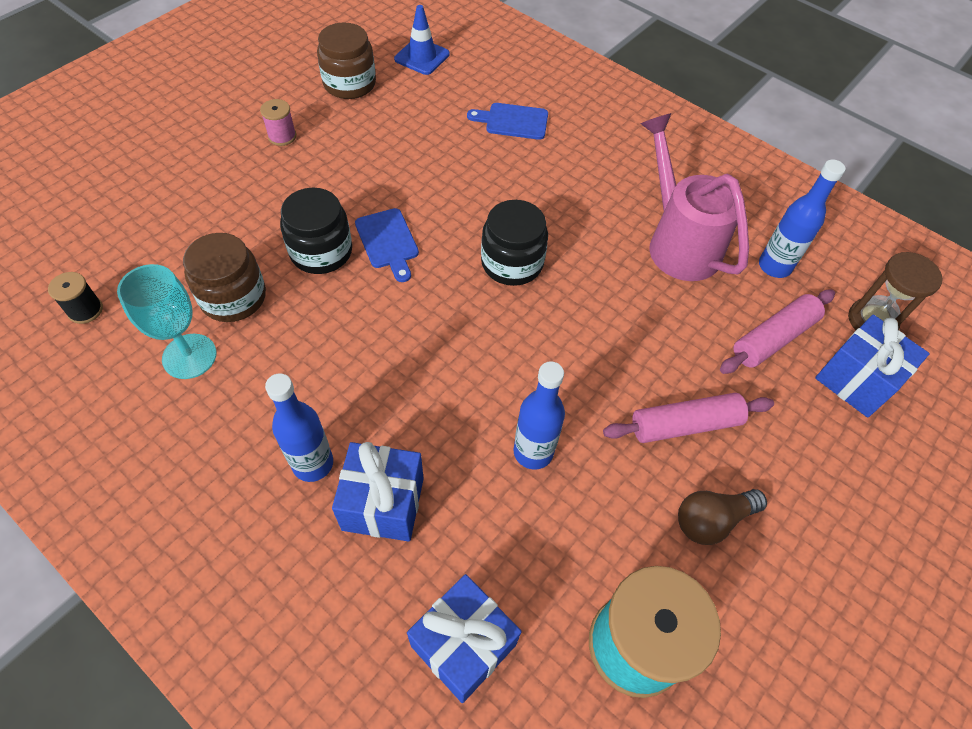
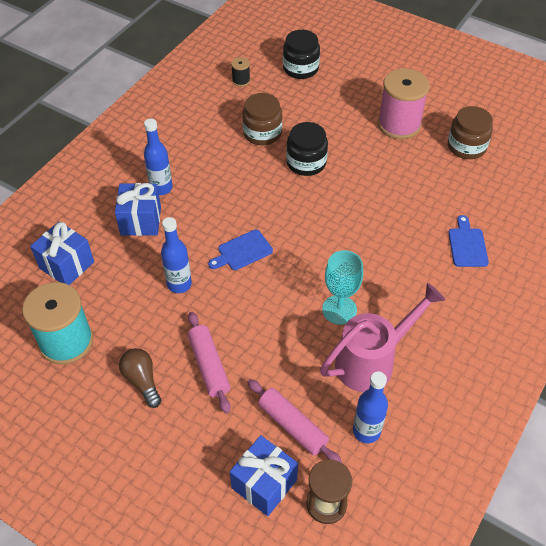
camera: 85 degrees right, 5 degrees down
(189, 356) = (219, 126): turquoise goblet -> turquoise goblet (339, 310)
(282, 136) = (399, 124): pink spool -> pink spool, size x2.27
(388, 242) = (323, 192): blue cutting board -> blue cutting board (242, 251)
(422, 57) = (517, 181): blue traffic cone -> none
(512, 263) = (323, 259): black jar -> black jar (300, 68)

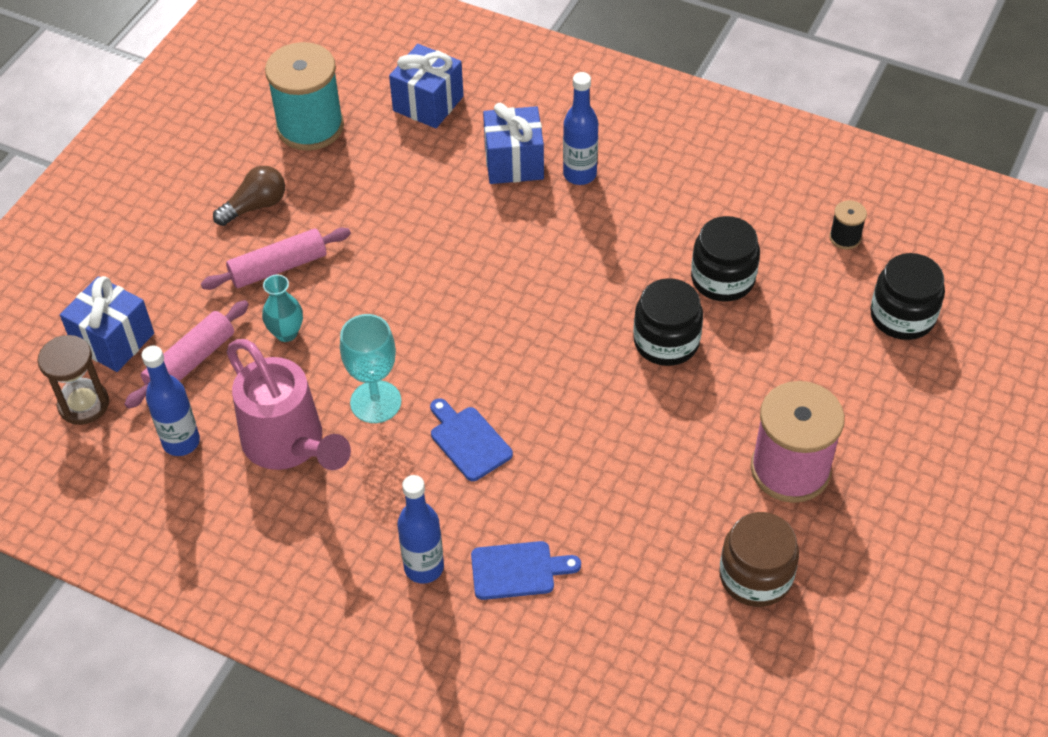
camera: 85 degrees right, 0 degrees up
(179, 284) = (406, 219): blue bottle -> blue bottle (424, 567)
(242, 251) = (471, 280): blue cutting board -> blue cutting board (468, 441)
(262, 133) = (722, 279): brown jar -> black jar
(273, 361) = (286, 333): none -> turquoise vase

